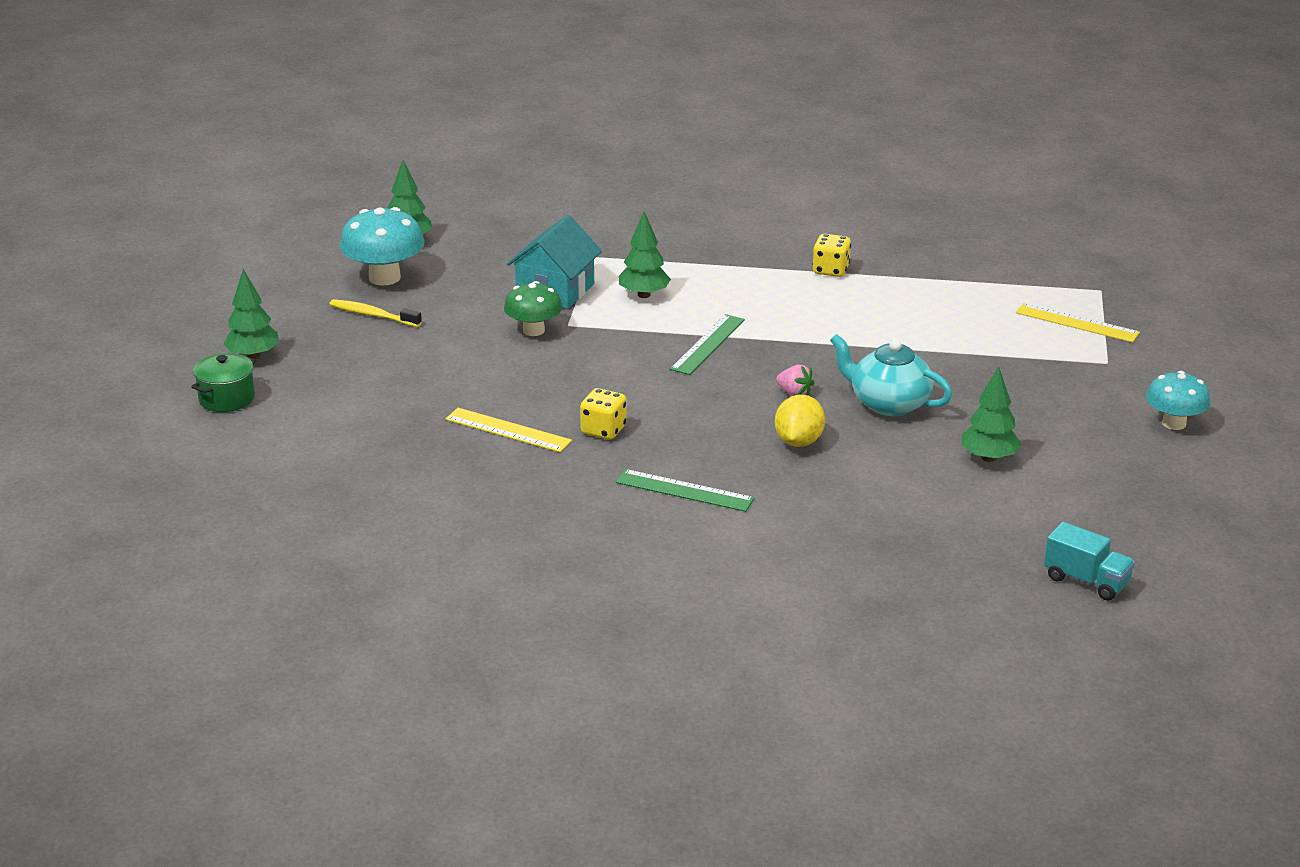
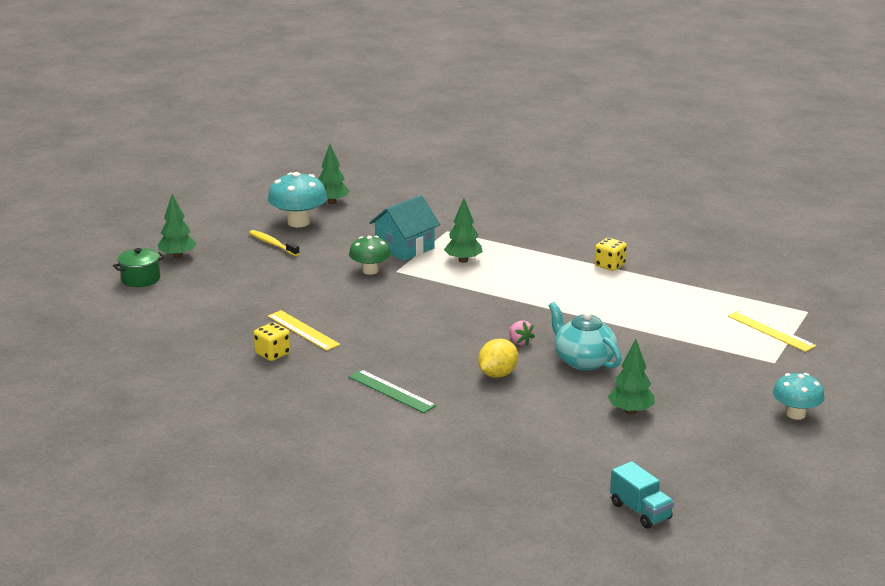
camera: 20 degrees right, 5 degrees down
(603, 430) = (367, 342): yellow dice -> yellow dice (273, 354)
(708, 344) = (483, 299): green ruler -> none

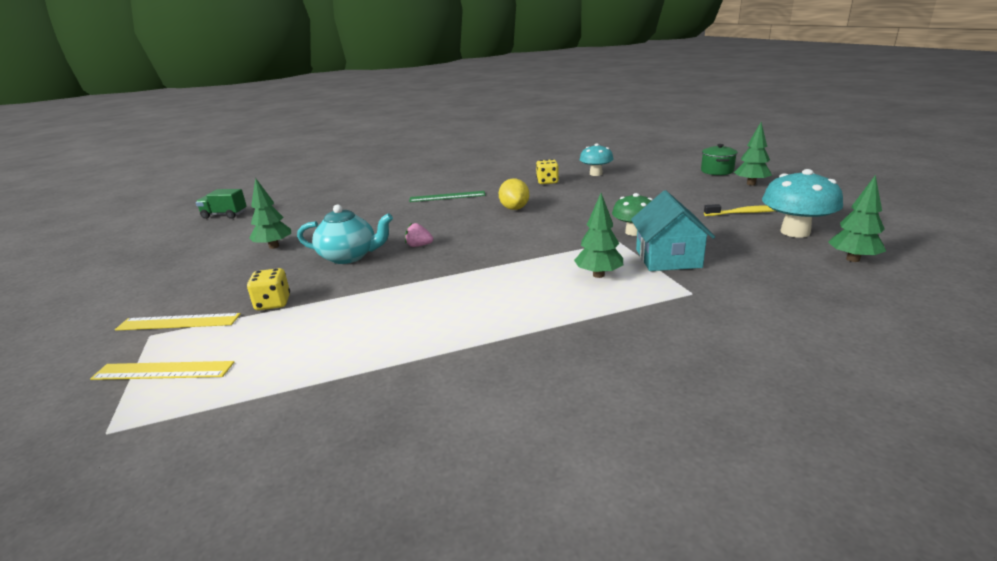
camera: 135 degrees right, 0 degrees up
(303, 330) = (564, 193): yellow ruler -> yellow ruler (178, 322)
(497, 374) = (400, 225): yellow lemon -> yellow lemon (514, 208)
(609, 265) = (455, 352): yellow dice -> yellow dice (273, 303)
(640, 511) = (224, 215): turquoise truck -> green truck
(795, 414) = (116, 300): turquoise mushroom -> turquoise mushroom (596, 174)

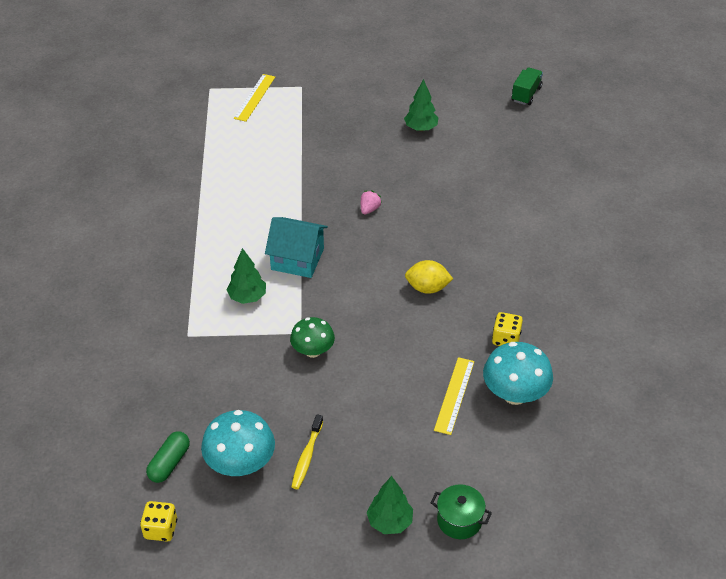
camera: 105 degrees right, 20 degrees up
(178, 322) = (311, 95): yellow ruler -> yellow ruler (454, 395)
(273, 303) = (312, 132): yellow dice -> yellow dice (160, 529)
(349, 256) = (371, 169): turquoise teapot -> none
(447, 196) = (497, 246): green ruler -> none
(596, 174) = (515, 394): turquoise mushroom -> turquoise mushroom, size x1.51
(668, 258) = (248, 349): turquoise house -> turquoise house (297, 259)
(853, 259) = (169, 463): green tree -> green capsule

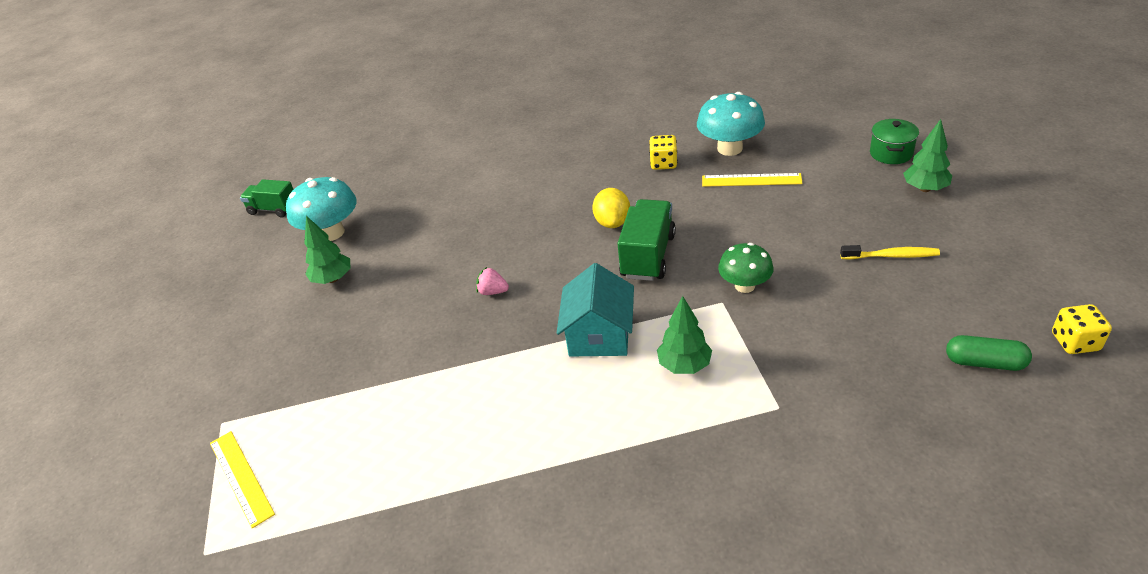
camera: 95 degrees left, 5 degrees down
(240, 464) = (939, 302): turquoise mushroom -> turquoise mushroom (331, 232)
(254, 97) = (241, 477): yellow ruler -> yellow ruler turned 45 degrees clockwise
(374, 301) = (648, 256): none -> green truck

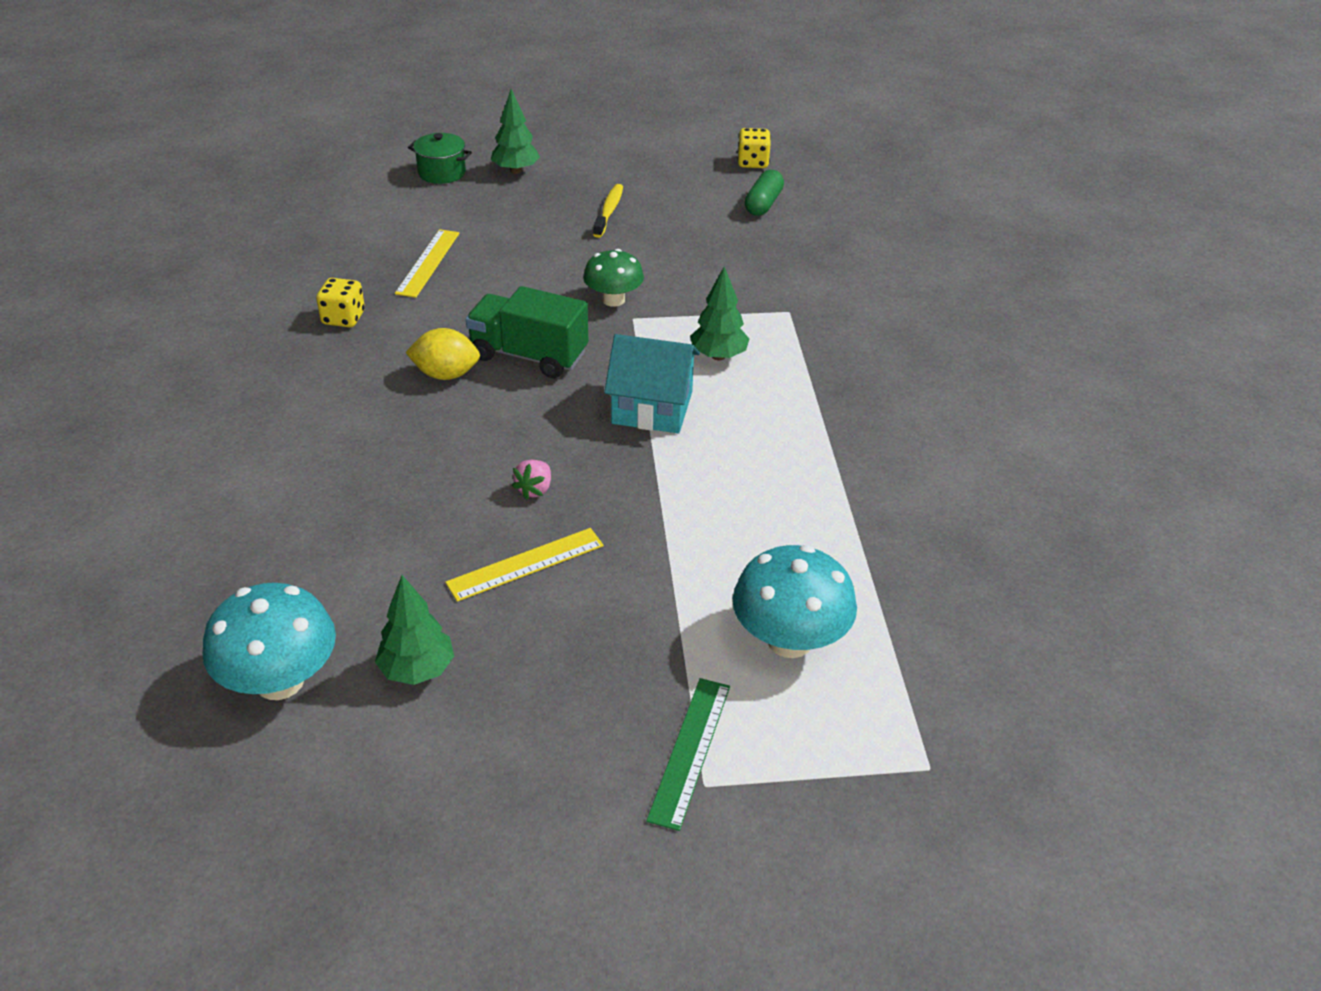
camera: 90 degrees left, 0 degrees up
(241, 477) = (811, 744): yellow ruler -> yellow ruler (525, 564)
(249, 411) = (690, 751): none -> green ruler
(273, 209) = (135, 785): green truck -> none
(729, 148) = (350, 265): turquoise mushroom -> turquoise mushroom (789, 640)

